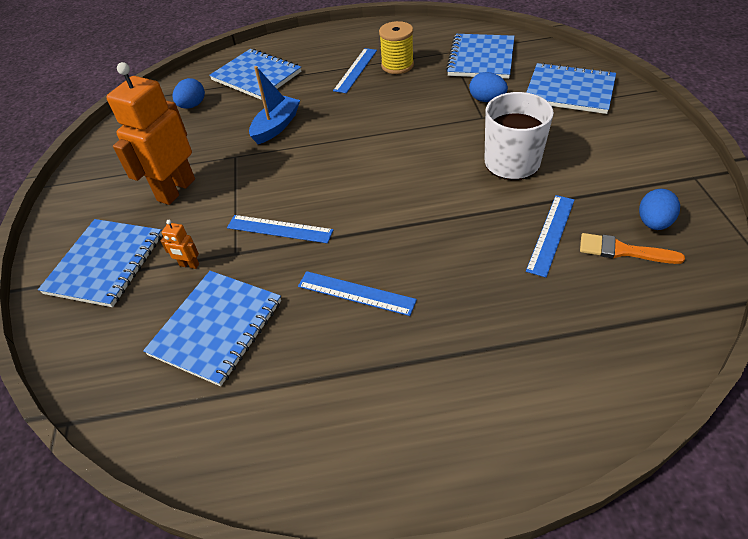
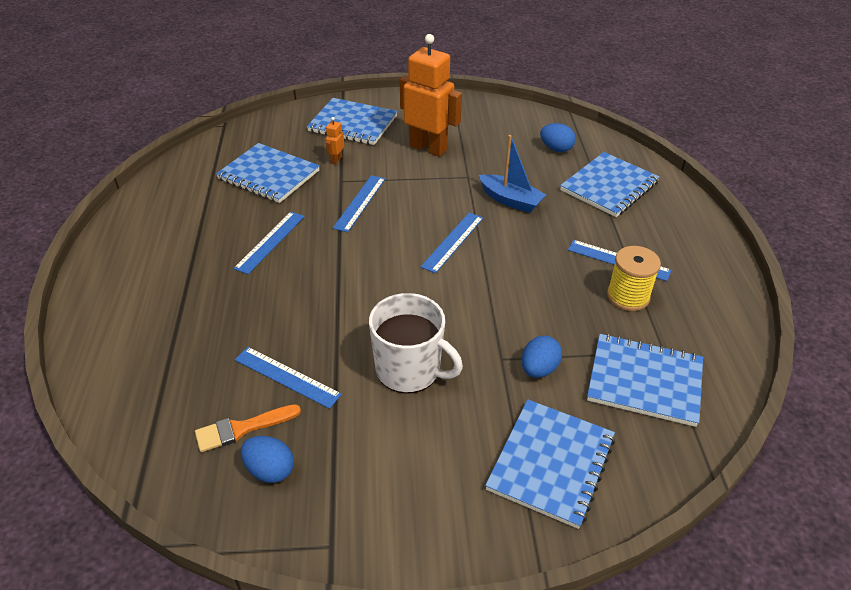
camera: 90 degrees right, 5 degrees down
(342, 155) = (453, 242): none -> blue ruler
(622, 251) = (242, 429): orange brush -> orange brush turned 135 degrees counterclockwise

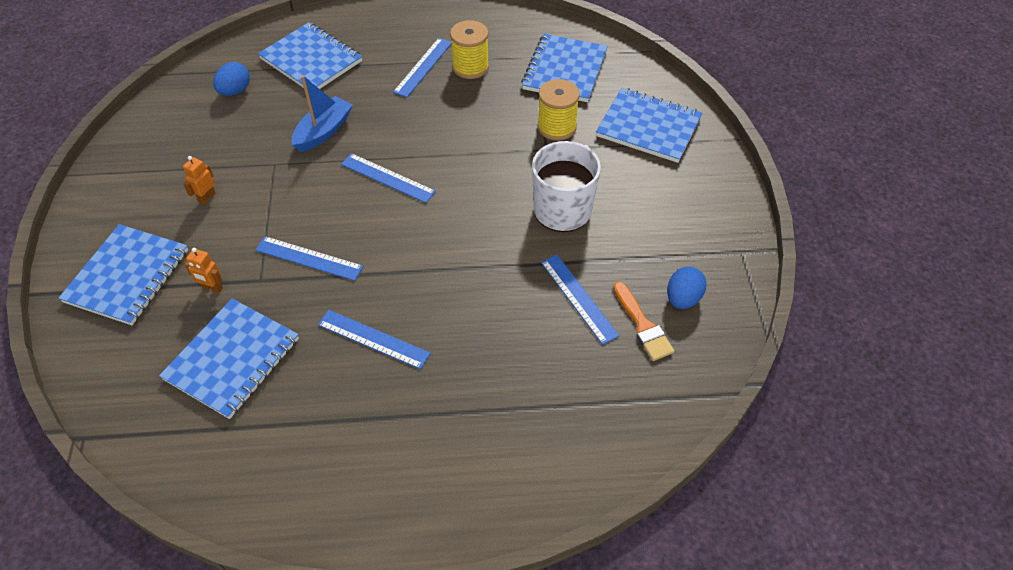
camera: 90 degrees left, 10 degrees up
(287, 377) = (578, 298): blue ruler -> blue ruler turned 60 degrees counterclockwise
(428, 148) = (207, 198): orange robot -> orange robot, size x0.40
(539, 369) = (556, 127): blue egg -> yellow spool

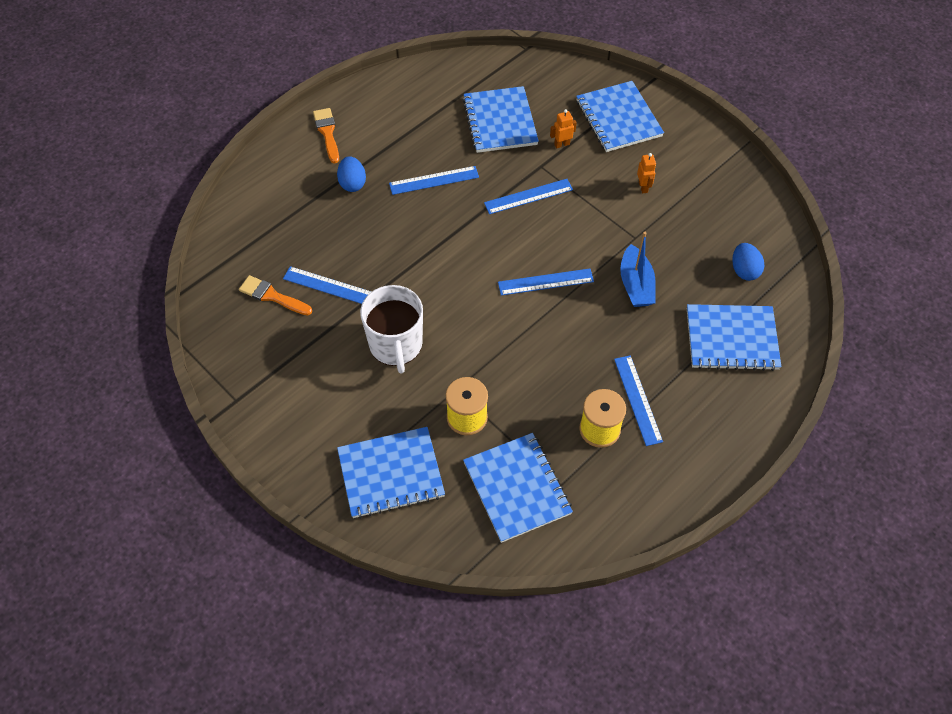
camera: 140 degrees right, 5 degrees up
(423, 492) = (327, 133): none -> orange brush
(683, 298) = (257, 333): blue egg -> blue egg (352, 183)

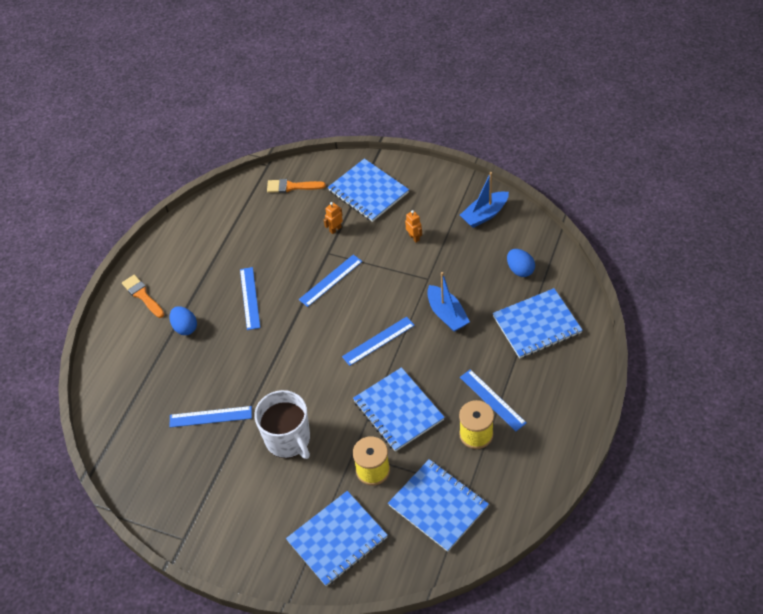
camera: 20 degrees left, 5 degrees down
(272, 296) = (168, 444): orange brush -> orange brush (292, 186)
(434, 180) = (249, 298): blue ruler -> blue ruler turned 60 degrees counterclockwise
(500, 121) = (277, 230): blue notebook -> blue notebook (398, 410)
(735, 193) = (484, 214): none -> blue boat

